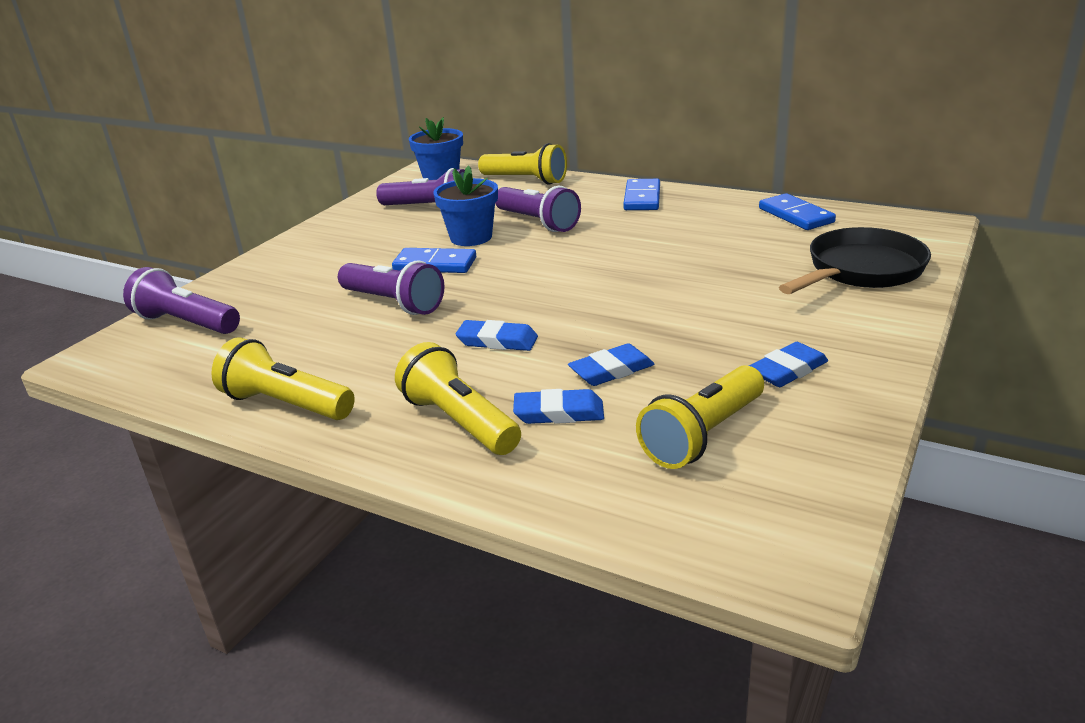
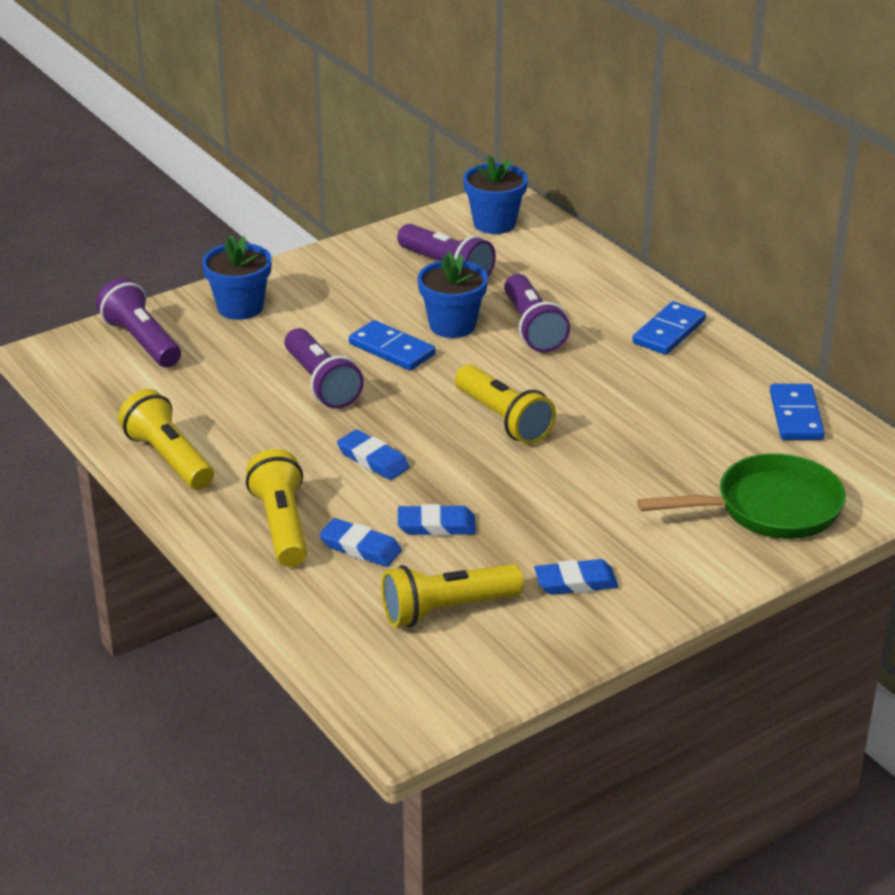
camera: 25 degrees right, 5 degrees up
(269, 275) = (240, 307): none -> blue flower pot
(525, 180) = (577, 259): yellow flashlight -> yellow flashlight (503, 419)
(861, 271) = (769, 508): black pan -> green pan

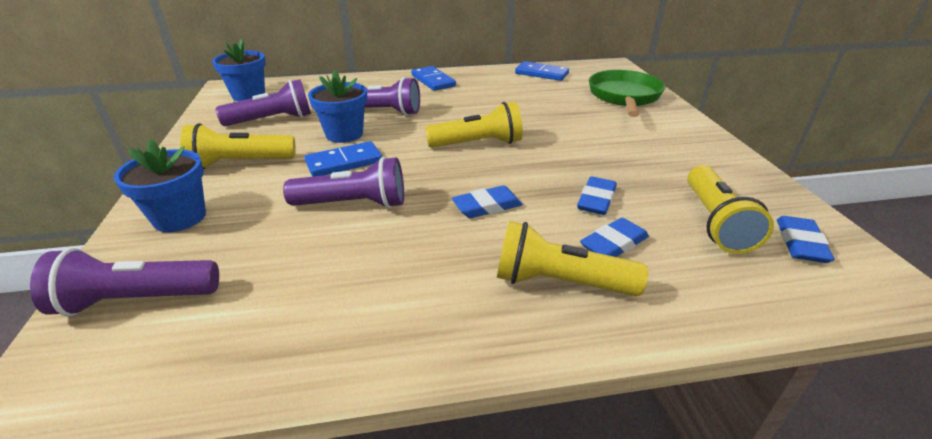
camera: 65 degrees left, 0 degrees up
(169, 458) = (384, 337): yellow flashlight -> yellow flashlight (240, 163)
(576, 582) = (686, 164): blue eraser -> blue eraser (800, 243)

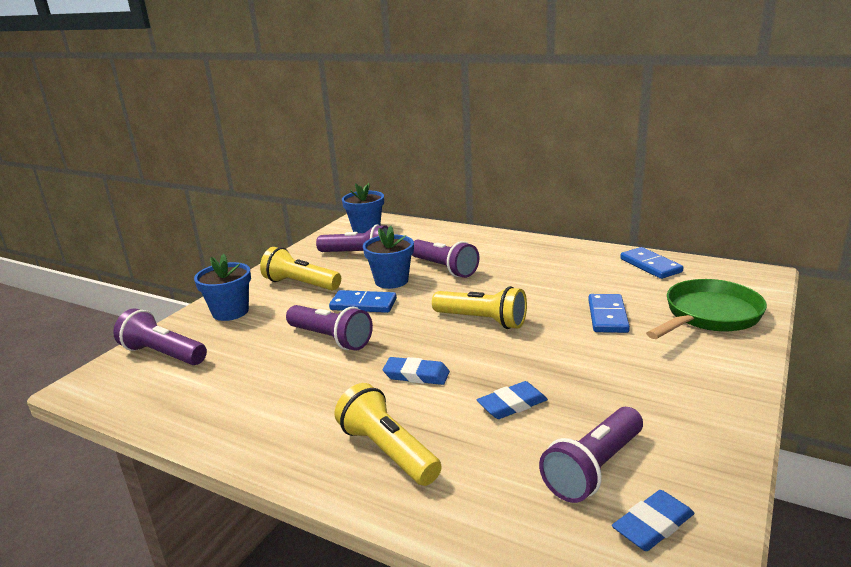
camera: 40 degrees right, 10 degrees down
(433, 81) = (526, 248): blue domino -> blue domino (607, 316)
(614, 244) = (471, 444): blue eraser -> none
(715, 222) = (593, 468): yellow flashlight -> purple flashlight

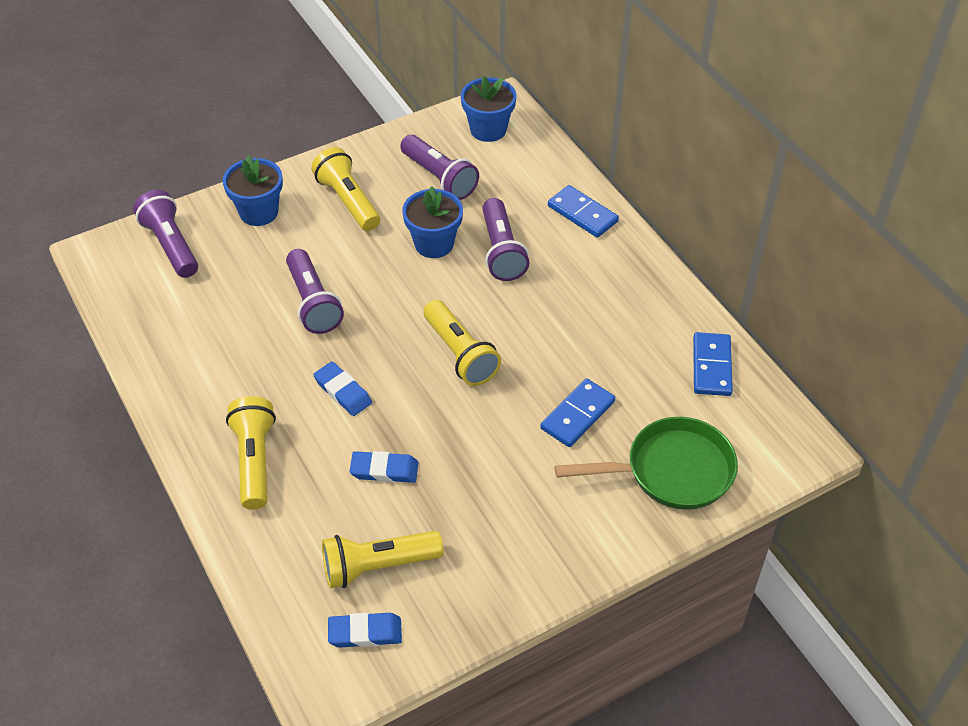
camera: 30 degrees right, 25 degrees up
(363, 304) = (378, 267): blue domino -> blue domino (582, 214)
(593, 468) = (378, 566): purple flashlight -> yellow flashlight

